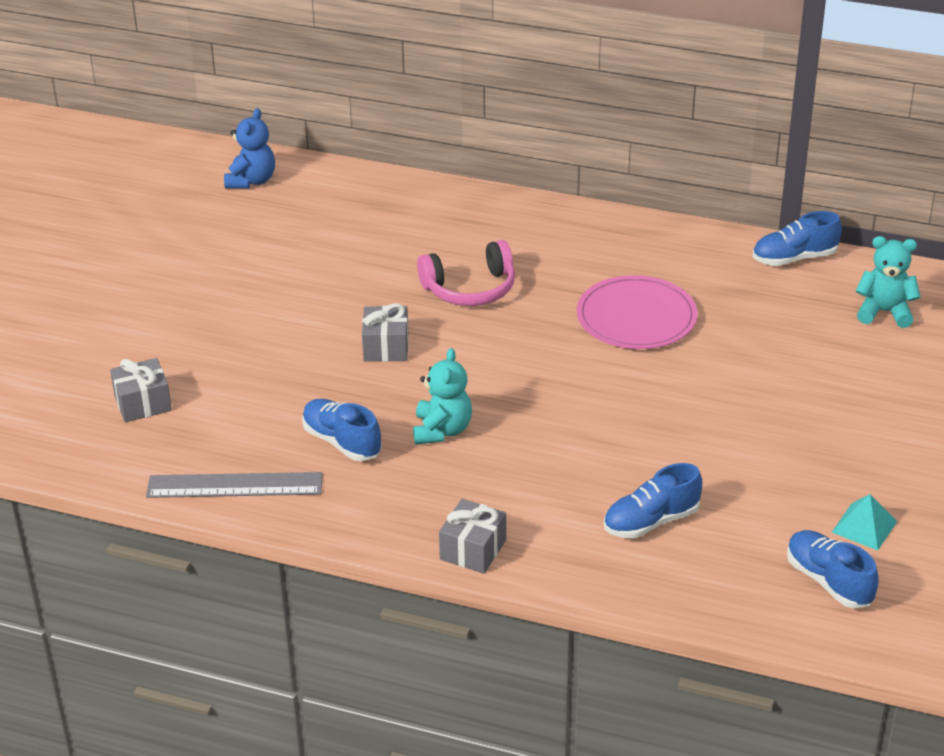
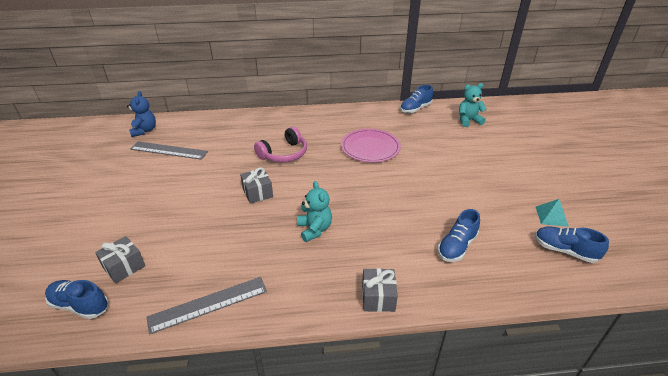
camera: 25 degrees left, 0 degrees up
(277, 231) = (169, 150): none -> grey ruler
(342, 442) = (262, 253): blue shoe -> blue shoe (80, 305)

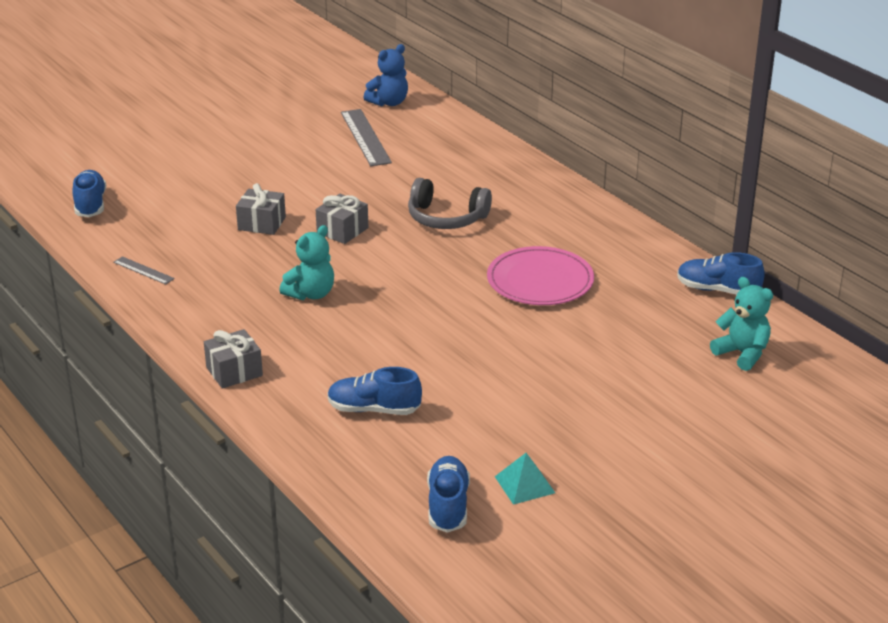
camera: 60 degrees right, 5 degrees down
(124, 267) = (153, 203): grey gift -> grey gift (261, 223)
(208, 304) = (143, 270): grey ruler -> grey ruler, size x0.52
(284, 154) = (446, 218): pink headphones -> grey headphones

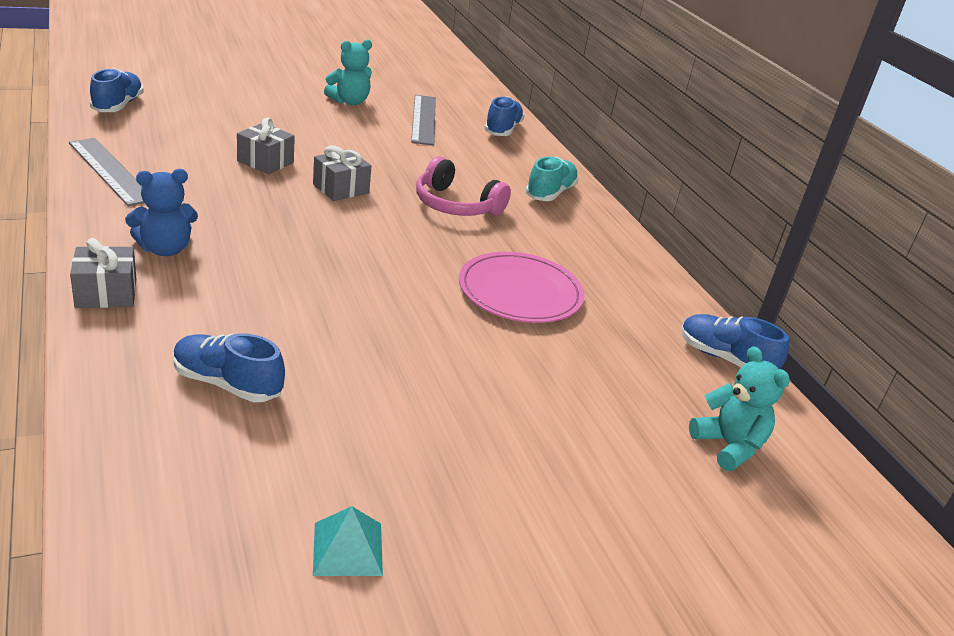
camera: 10 degrees right, 0 degrees up
(143, 270) = (110, 171): grey ruler -> grey ruler, size x1.92
(311, 294) = (260, 237): turquoise teddy bear -> turquoise teddy bear (349, 102)
(389, 102) = (465, 99): blue teddy bear -> blue teddy bear (165, 249)
(446, 218) = (456, 205): grey headphones -> pink headphones
(448, 506) = (222, 549): blue shoe -> blue shoe (502, 130)
(517, 183) = (550, 193): none -> turquoise shoe

